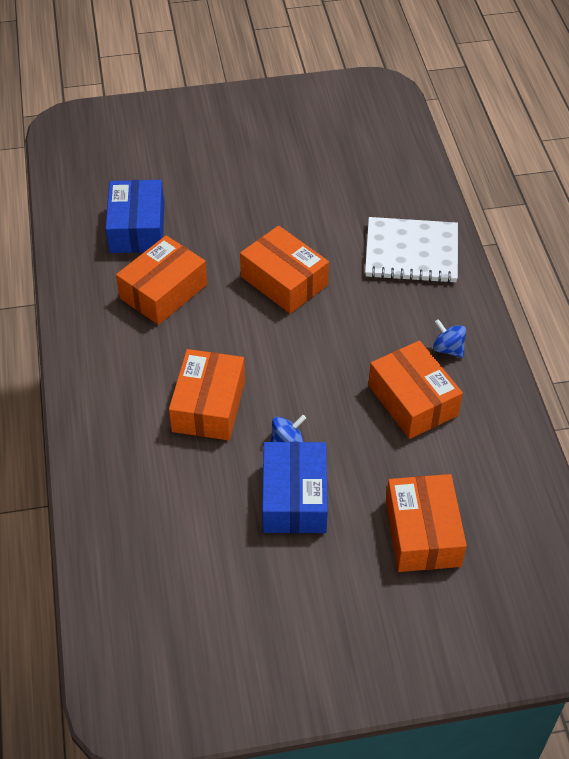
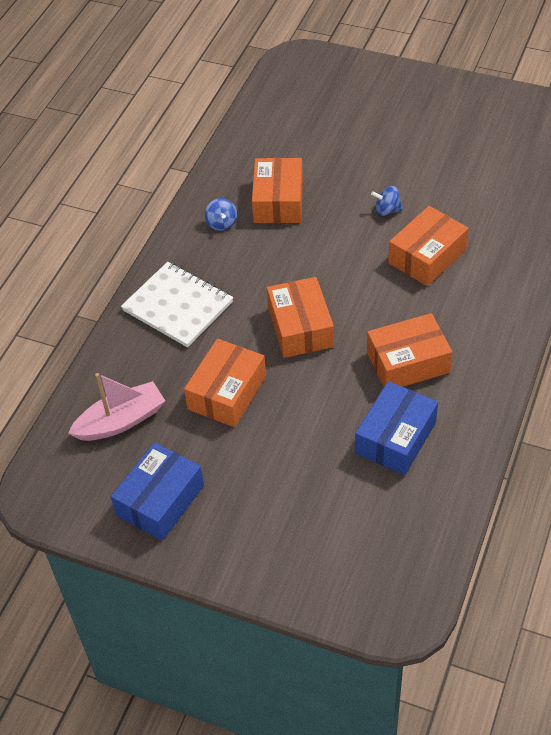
camera: 145 degrees left, 0 degrees up
(294, 498) = (406, 177): blue box -> blue box (160, 500)
(369, 152) = (121, 421): none -> pink boat
(423, 533) = (339, 129): orange box -> orange box (227, 392)

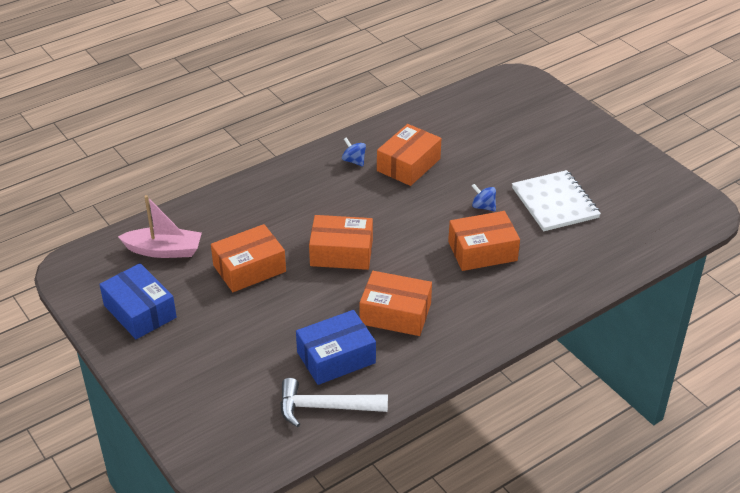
camera: 30 degrees right, 10 degrees down
(160, 500) = (140, 311): blue box -> blue box turned 75 degrees clockwise
(178, 306) = (271, 199): white notebook -> white notebook (555, 203)
(221, 223) = (354, 161): blue spinning top -> blue spinning top turned 120 degrees clockwise
(300, 327) = (341, 253): orange box -> orange box turned 75 degrees clockwise
(432, 493) = (325, 407): none -> white hammer

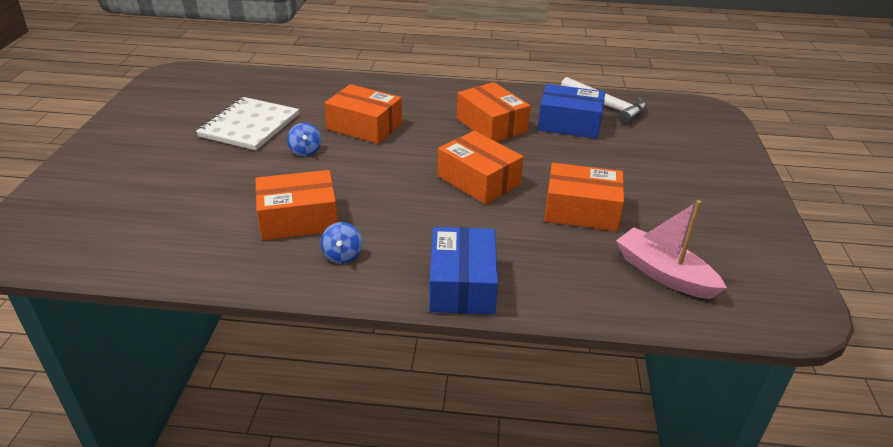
camera: 140 degrees left, 5 degrees down
(140, 311) = (726, 228): blue box -> blue box (462, 284)

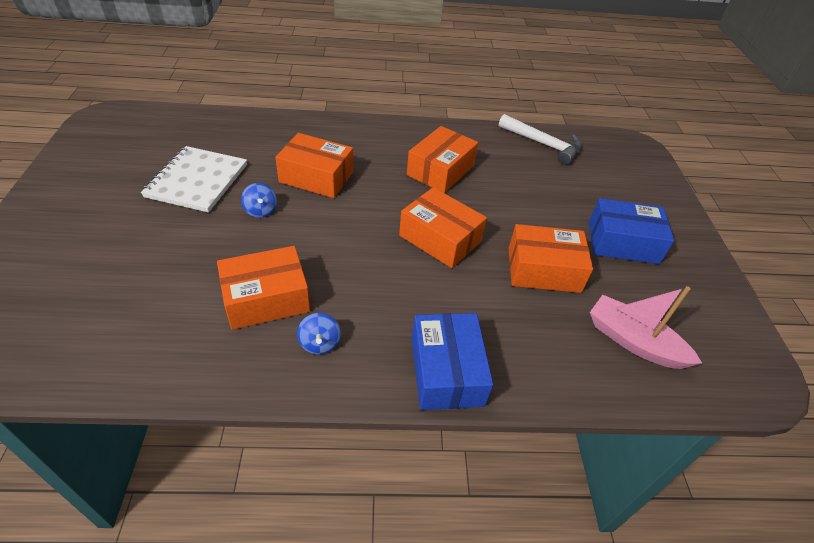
camera: 10 degrees left, 10 degrees up
(491, 125) = (440, 170): orange box -> orange box turned 75 degrees clockwise
(569, 124) = (513, 166): blue box -> blue box (623, 242)

